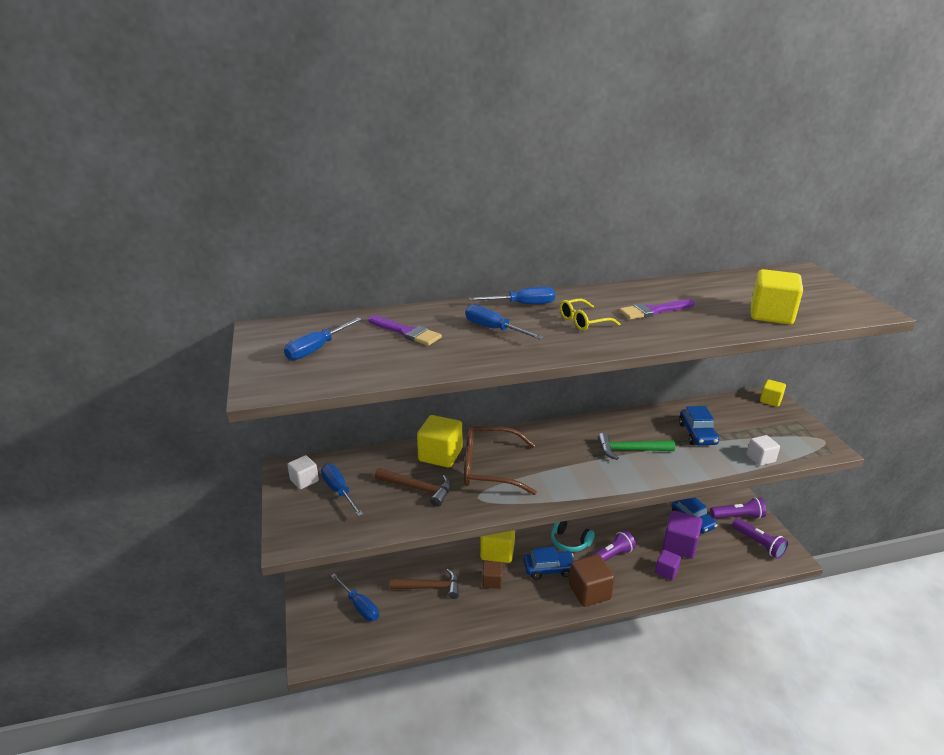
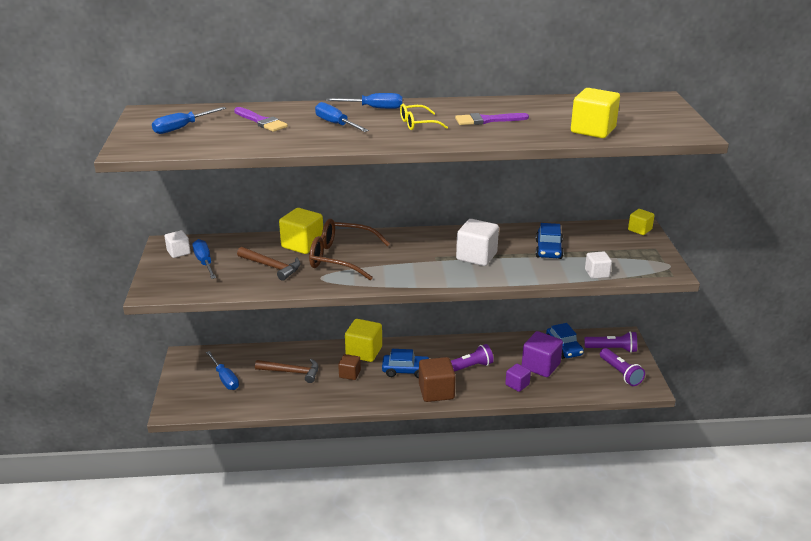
camera: 10 degrees right, 0 degrees up
(570, 542) = (435, 352): turquoise headphones -> none
(630, 450) = (476, 256): green hammer -> white cube

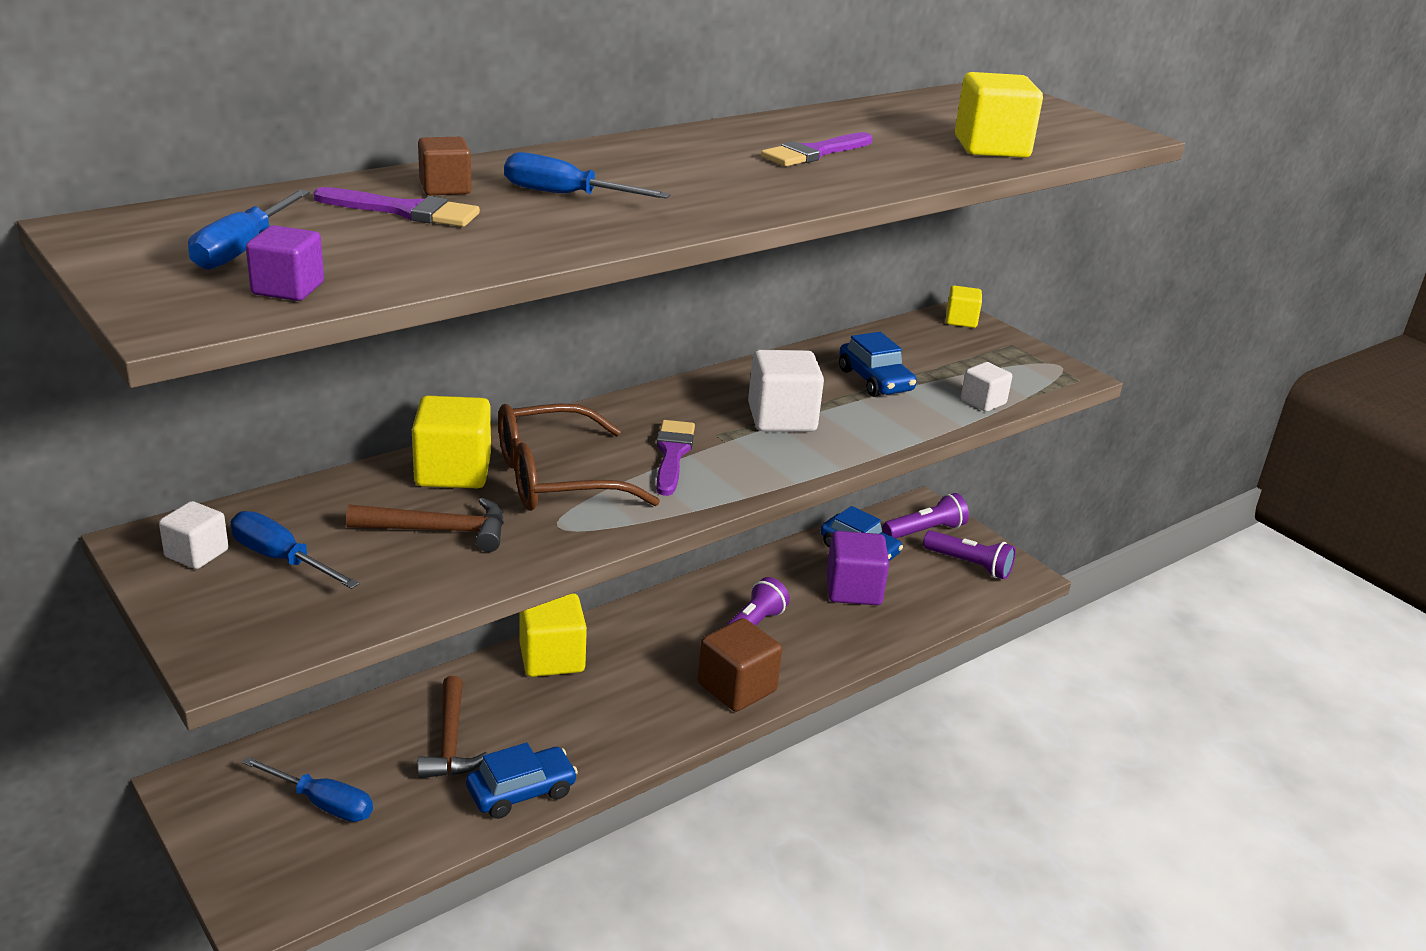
camera: 35 degrees left, 0 degrees up
(292, 372) = (450, 741): brown hammer -> brown hammer turned 105 degrees clockwise
(349, 374) = (562, 707): brown cube -> brown cube (445, 188)
(374, 108) = (590, 157): blue screwdriver -> none
(404, 260) = (672, 454): none -> purple brush
(406, 370) = (654, 667): blue car -> blue car (521, 791)
(417, 124) = (712, 174): yellow glasses -> none
(517, 384) = (847, 632): purple cube -> purple cube (288, 289)

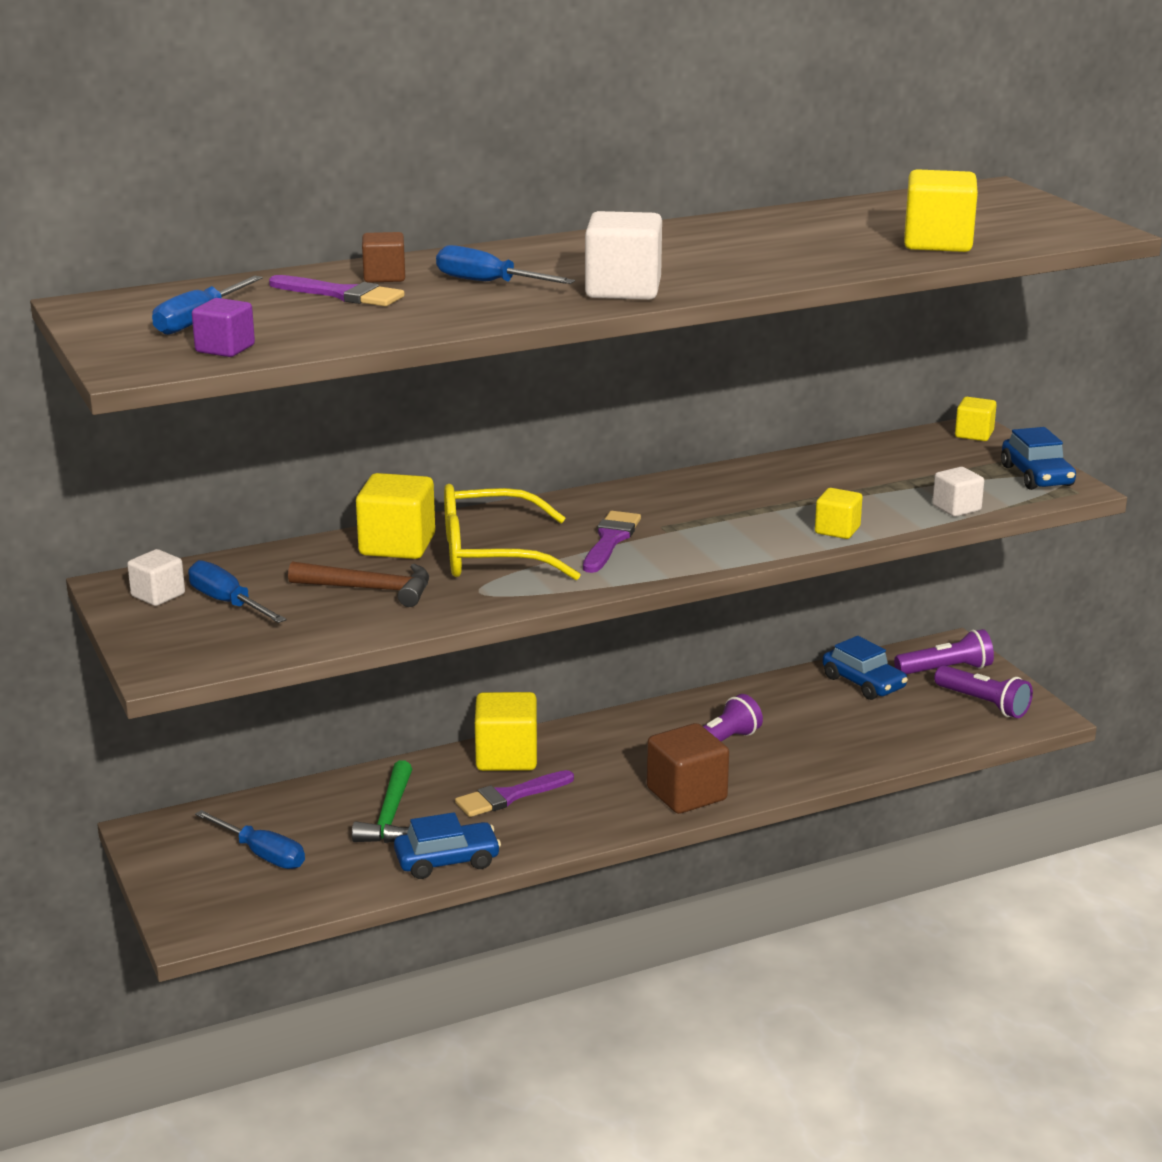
camera: 15 degrees right, 5 degrees down
(450, 741) = (390, 817): brown hammer -> green hammer
(555, 478) = (489, 555): brown glasses -> yellow glasses
(782, 418) = (734, 514): white cube -> white cube (623, 290)
(814, 153) = (748, 248): purple brush -> purple brush (509, 796)
(853, 590) = (843, 718): purple cube -> none
(875, 380) = (848, 486): blue car -> blue car (1036, 476)
(886, 432) = (837, 530): none -> yellow cube

